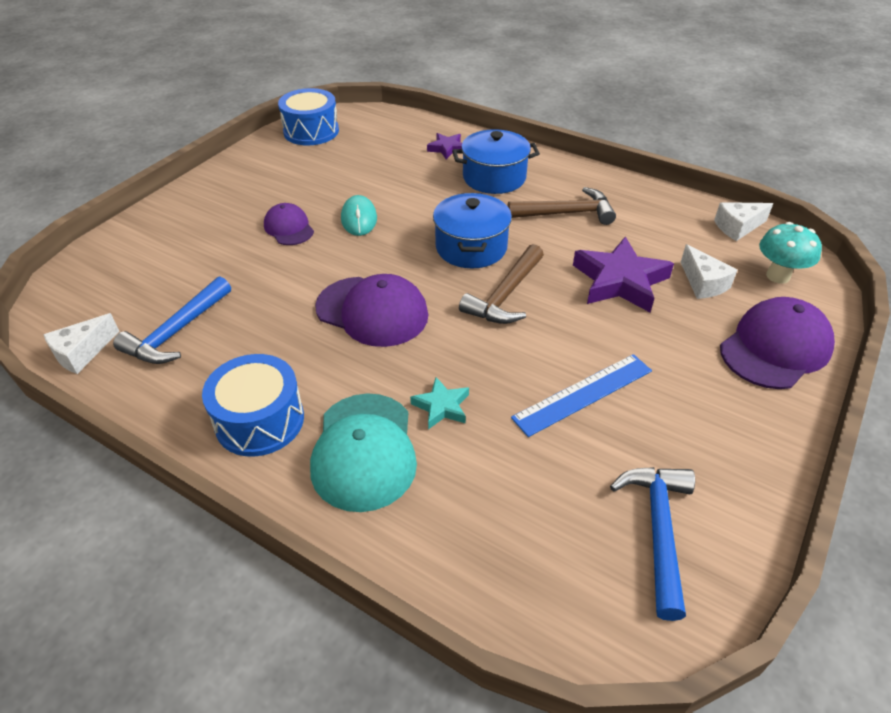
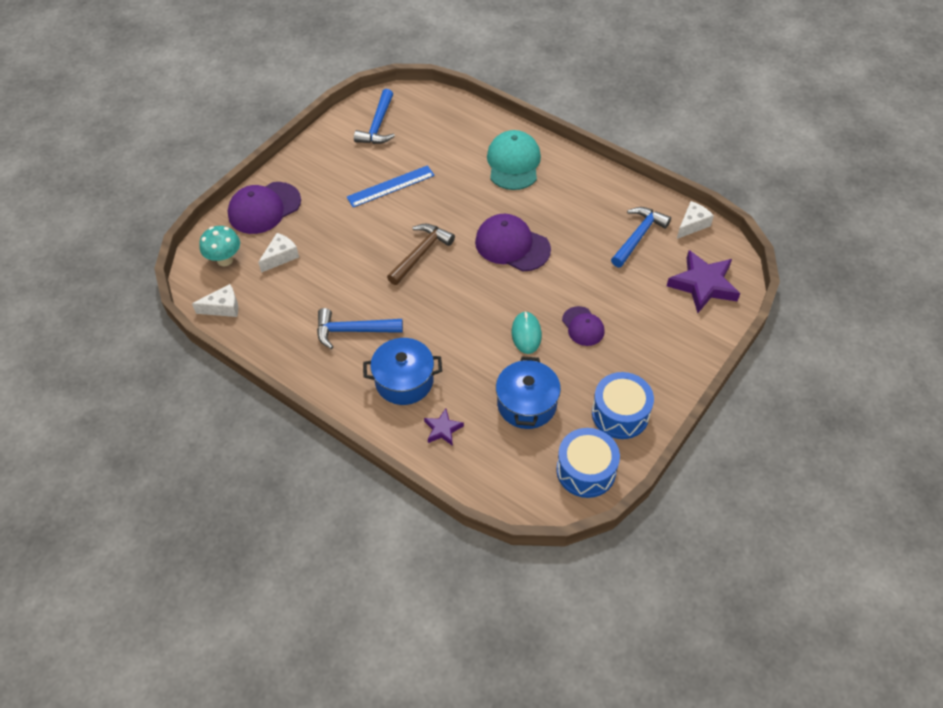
camera: 175 degrees left, 10 degrees up
(259, 420) = (571, 180): blue drum -> blue drum (620, 414)
(441, 406) = (471, 183): turquoise star -> none
(471, 247) = (438, 298): blue pot -> blue pot (527, 404)
(566, 213) = (353, 330): brown hammer -> blue hammer
(620, 281) = (337, 261): purple star -> purple star (703, 285)
(703, 283) = (281, 256): white cheese -> white cheese turned 60 degrees clockwise

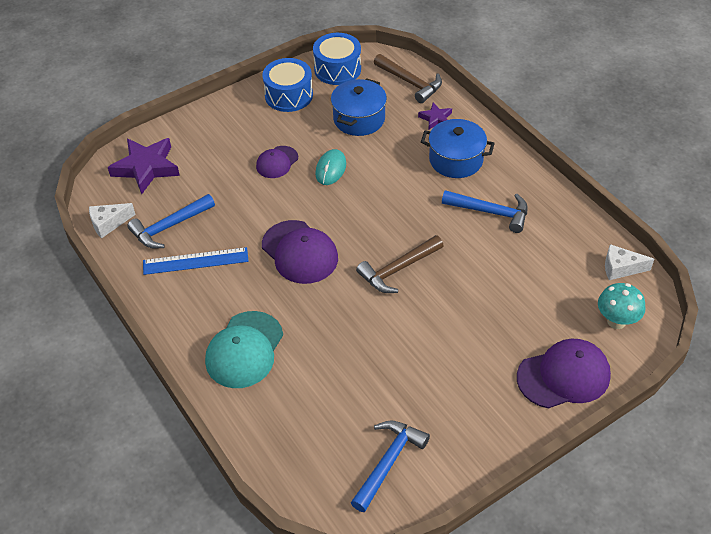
camera: 160 degrees left, 5 degrees down
(281, 256) = (552, 308): white cheese -> none
(390, 186) = (402, 361): blue ruler -> blue ruler (195, 261)
(491, 475) = (410, 82): none -> brown hammer
(583, 326) = (277, 162): purple cap -> purple cap turned 135 degrees counterclockwise

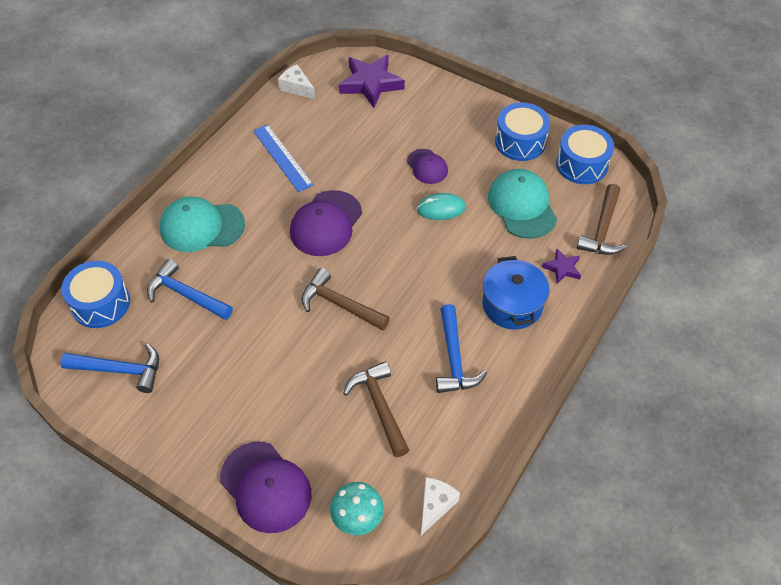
camera: 65 degrees right, 5 degrees up
(169, 226) = (312, 125): blue hammer -> blue hammer (186, 295)
(277, 162) = (427, 166): purple cap -> purple cap turned 135 degrees counterclockwise
(295, 462) = (101, 303): none -> blue drum
(359, 119) = (522, 206): blue pot -> turquoise cap
(516, 274) = (380, 407): none -> brown hammer
(620, 268) = (435, 505): white cheese -> white cheese turned 45 degrees clockwise

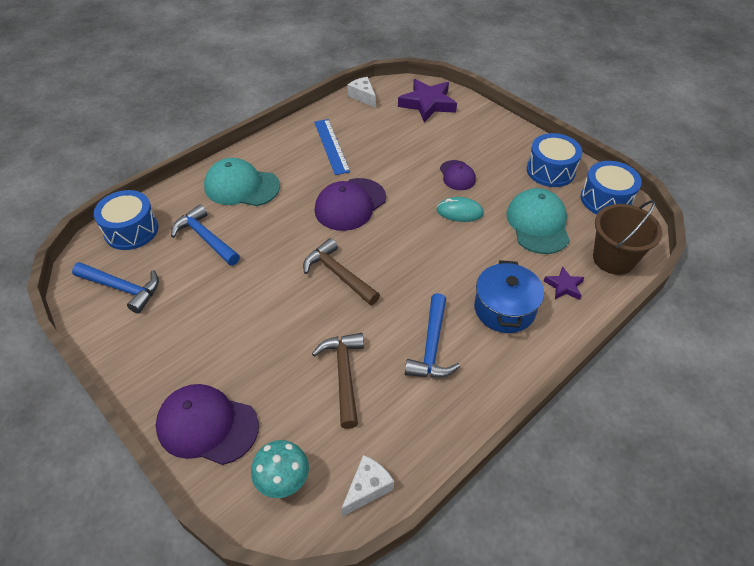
camera: 15 degrees right, 5 degrees down
(266, 487) = (207, 425): purple cap -> purple cap turned 135 degrees clockwise
(602, 229) = (613, 259): brown hammer -> brown bucket

